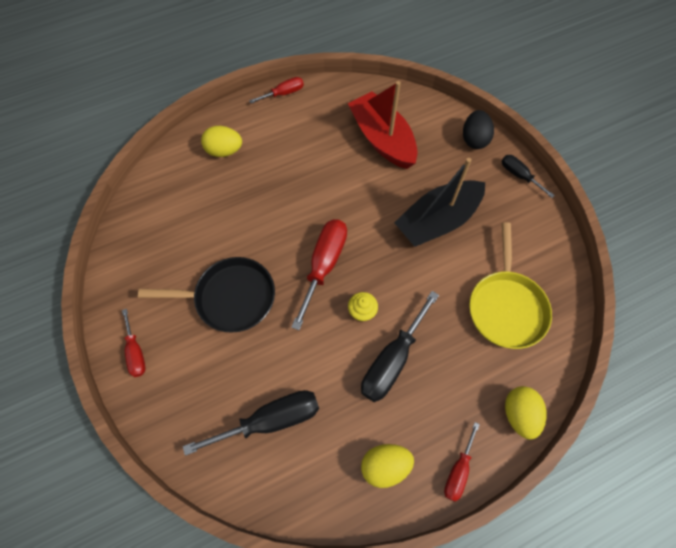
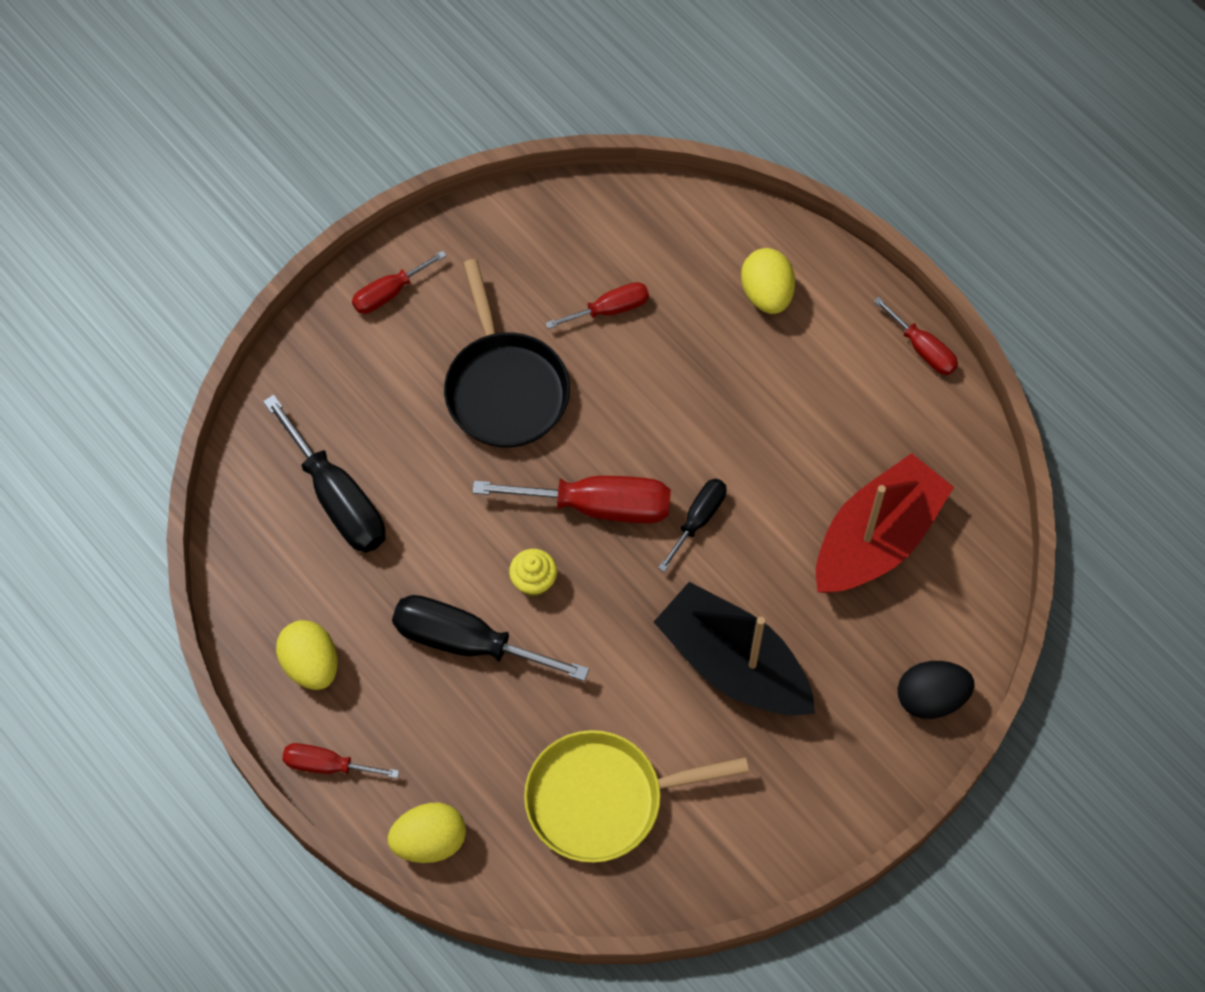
camera: 75 degrees right, 0 degrees up
(201, 228) = (610, 309): none -> red screwdriver
(519, 175) = (874, 789): black screwdriver -> black screwdriver (698, 519)

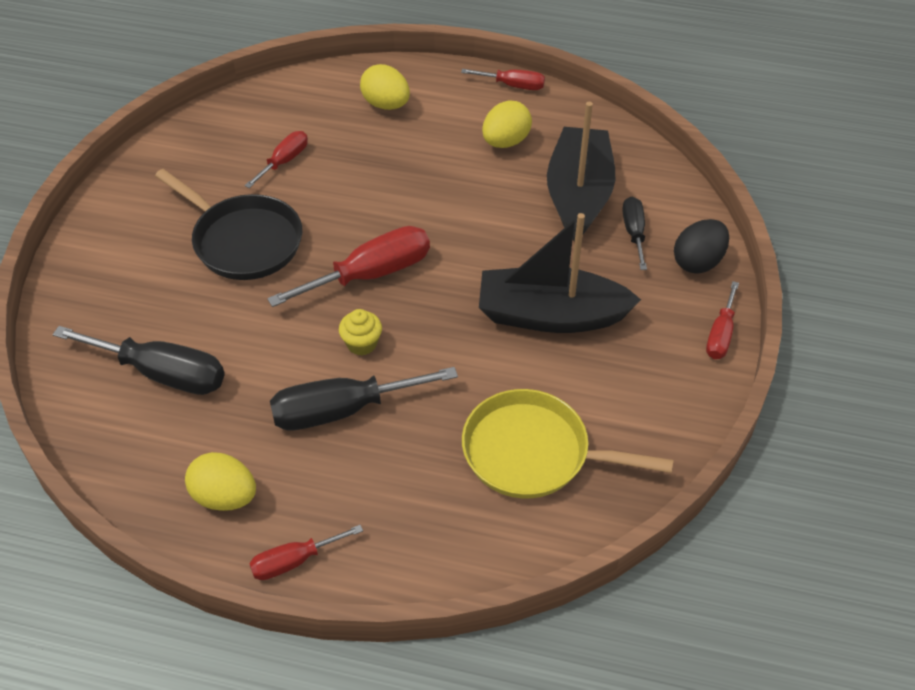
camera: 35 degrees left, 15 degrees down
(389, 293) = (107, 228): red screwdriver -> red screwdriver (720, 335)
(429, 841) = (423, 564): yellow egg -> yellow egg (505, 141)
(603, 799) = (533, 453): yellow pan -> yellow pan turned 60 degrees clockwise
(698, 519) = (449, 245): black screwdriver -> black screwdriver (634, 232)
(877, 538) = (579, 194): red boat -> black boat

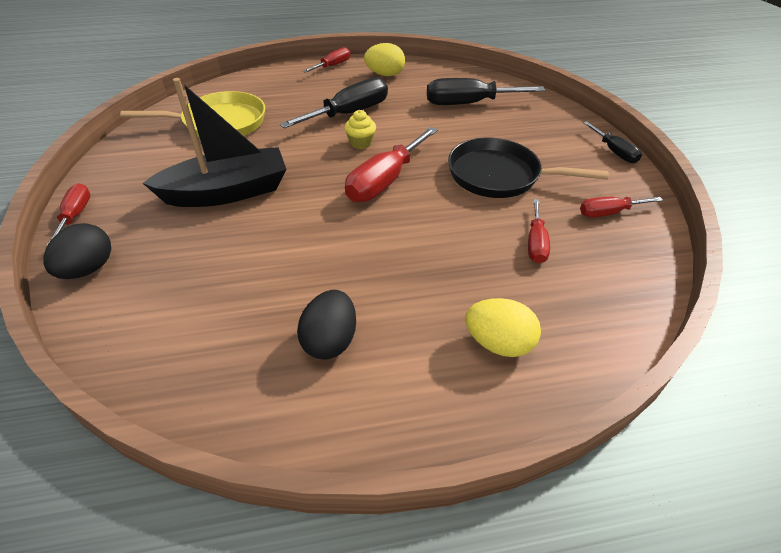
camera: 155 degrees right, 5 degrees down
(505, 141) = (330, 341): yellow egg -> black egg
(513, 85) = (359, 439): red screwdriver -> red screwdriver (609, 213)
(579, 194) = (224, 301): black boat -> none
(634, 232) = (157, 278): black screwdriver -> black screwdriver (614, 152)

